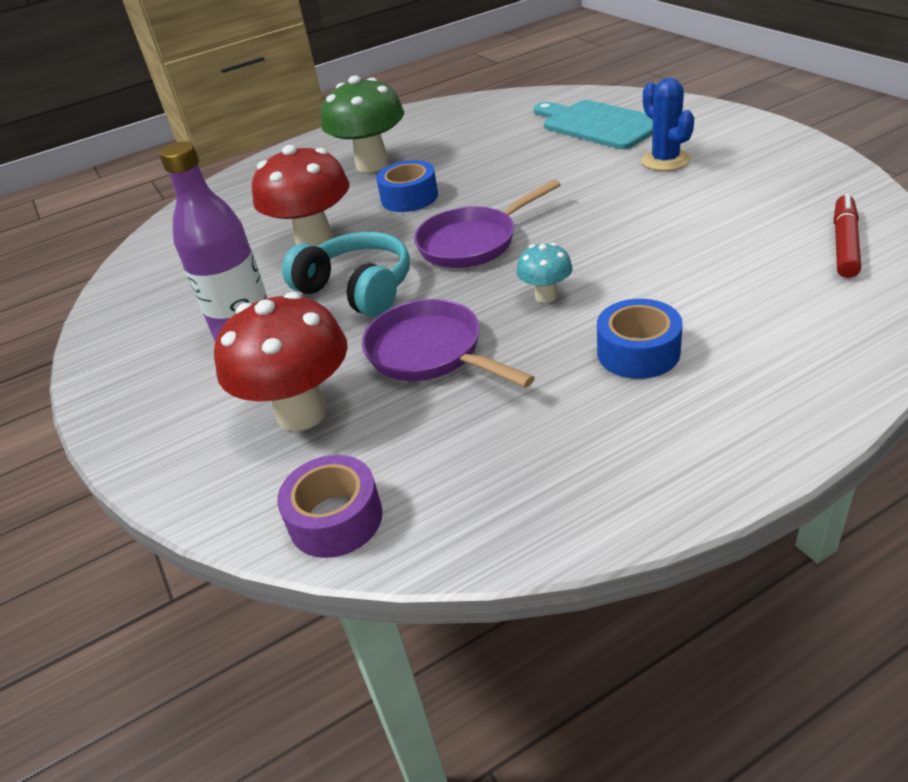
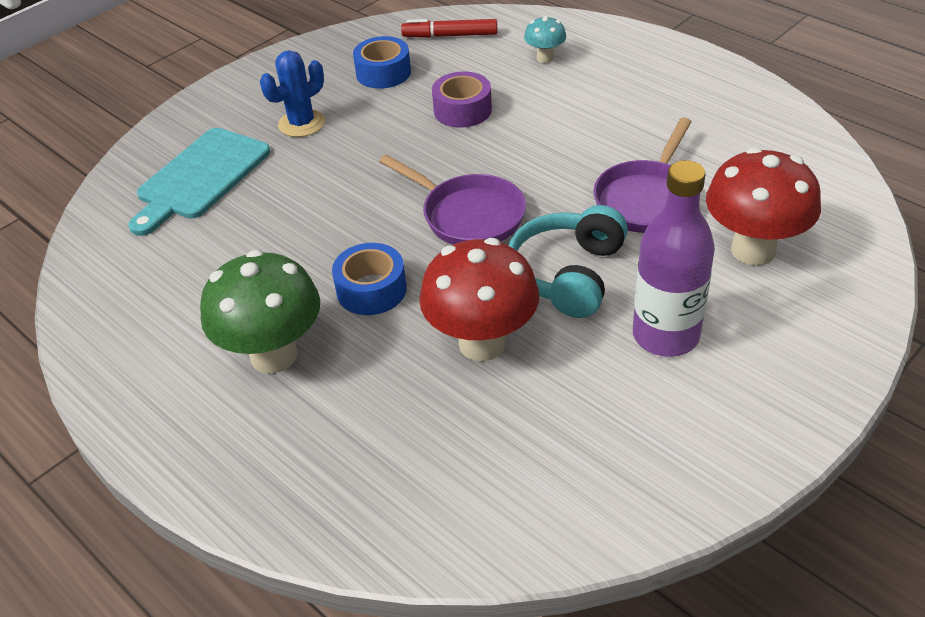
camera: 110 degrees left, 5 degrees up
(335, 519) = (838, 197): purple tape -> purple tape (462, 110)
(546, 296) = (549, 155): turquoise mushroom -> turquoise mushroom (545, 58)
(638, 352) = (607, 103): blue tape -> blue tape (383, 73)

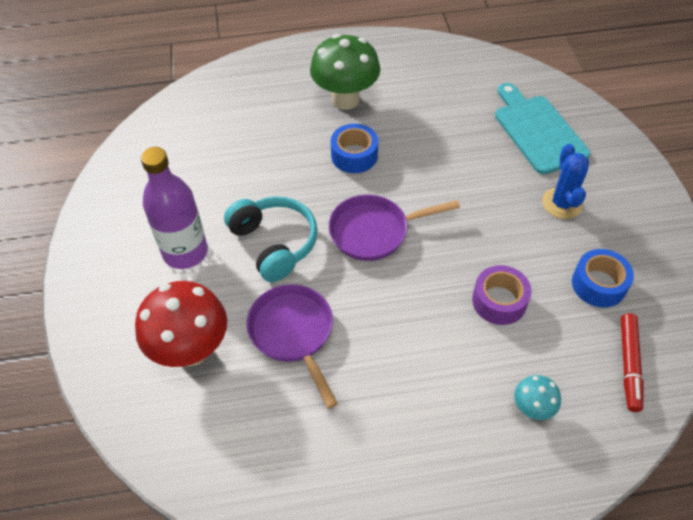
camera: 125 degrees right, 10 degrees up
(450, 36) = (629, 365): red marker -> red marker turned 150 degrees clockwise
(482, 343) = (267, 176): red mushroom -> none

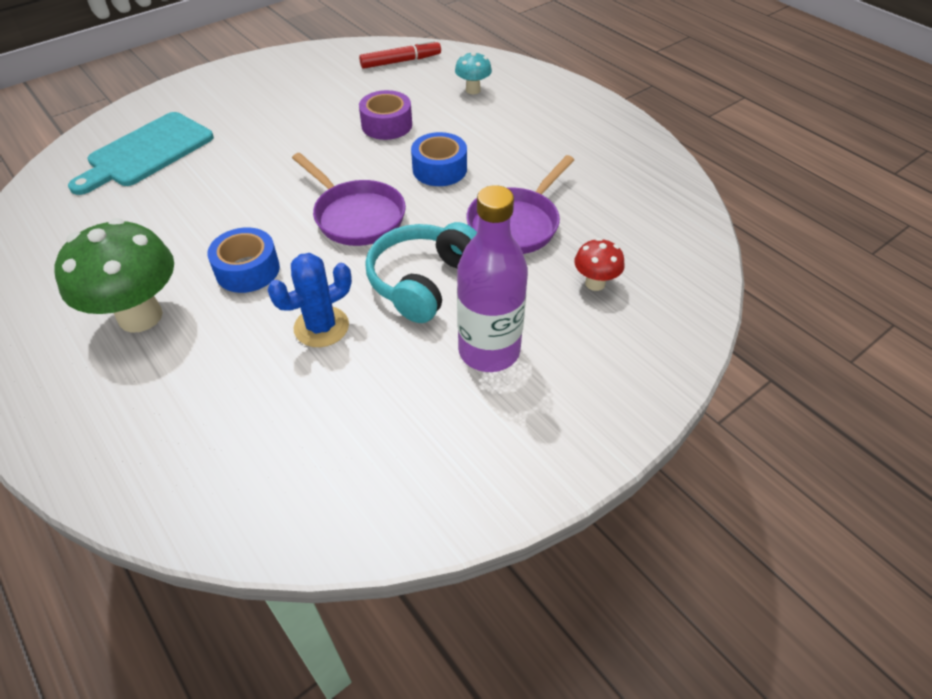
camera: 120 degrees left, 5 degrees down
(191, 350) = (595, 283): red mushroom -> red mushroom, size x0.49
(562, 203) = (249, 118): blue cactus -> blue cactus (321, 327)
(598, 284) = (333, 85): blue tape -> blue tape (439, 169)

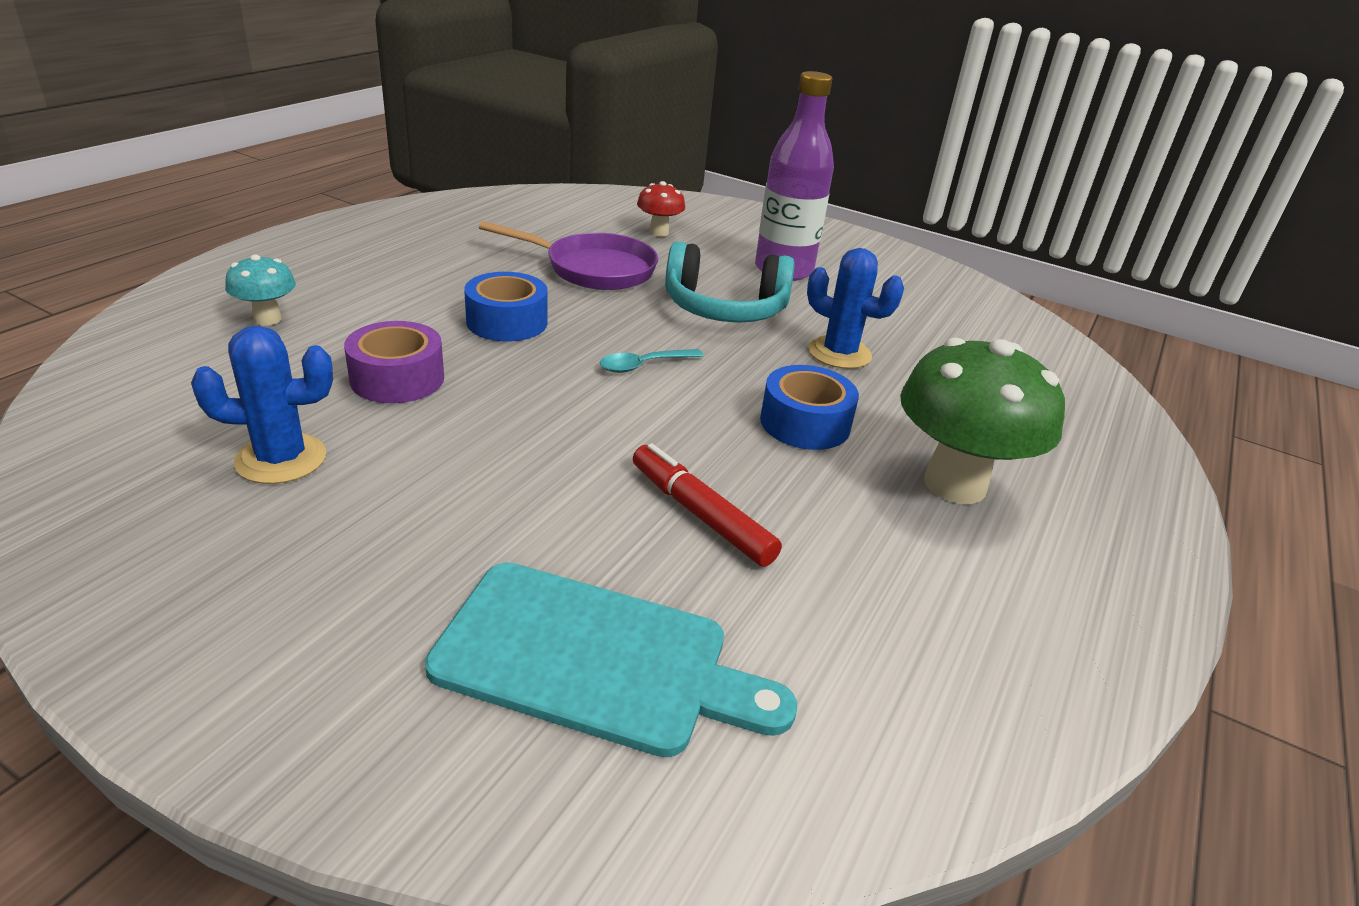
camera: 115 degrees left, 15 degrees down
(331, 92) = (281, 459): none -> blue cactus
(356, 216) = (644, 365): purple pan -> turquoise spoon
(400, 61) = (142, 400): red marker -> red marker (701, 514)

